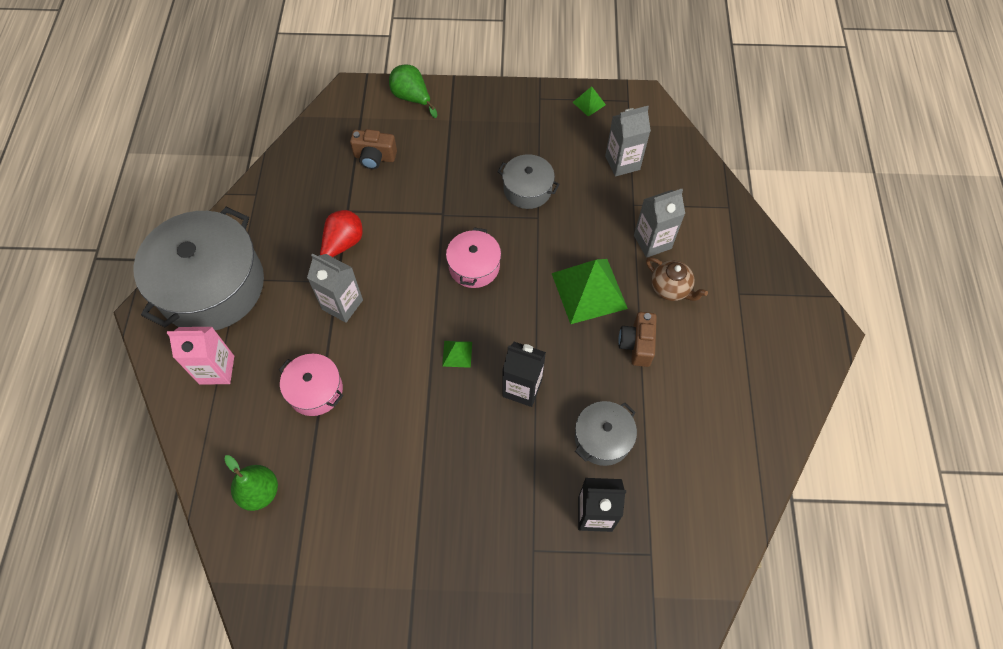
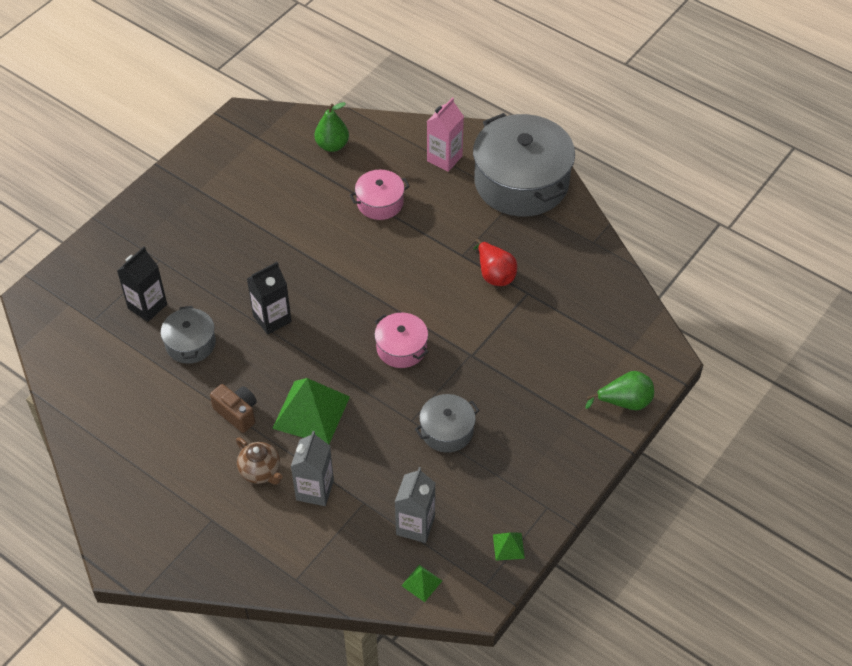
camera: 125 degrees right, 10 degrees down
(342, 304) = (438, 249): grey carton -> none
(374, 157) = (572, 338): brown camera -> none
(457, 353) = (335, 296): green pyramid -> green pyramid (421, 583)
(670, 289) = (261, 471): brown teapot -> brown teapot turned 120 degrees counterclockwise

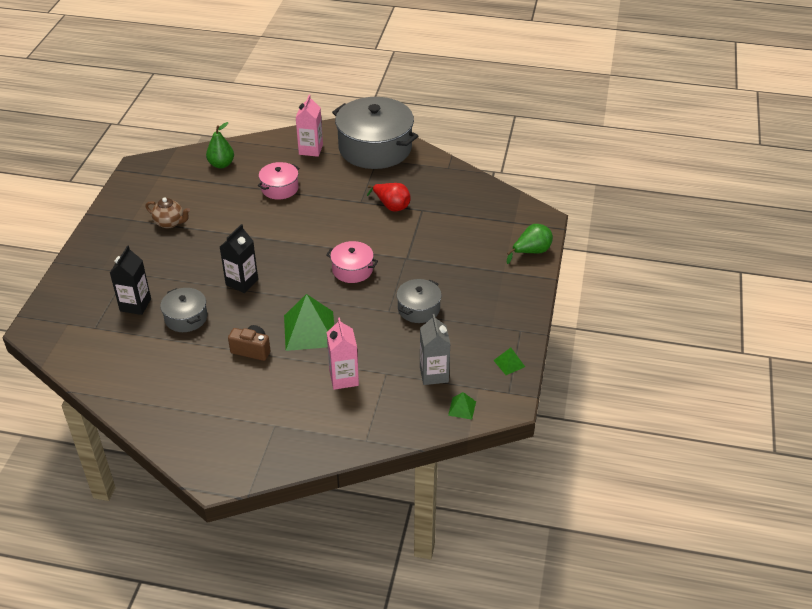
camera: 25 degrees left, 10 degrees down
(261, 471) = (294, 381): brown teapot -> brown teapot (170, 223)
(315, 490) = (344, 378): grey carton -> pink carton

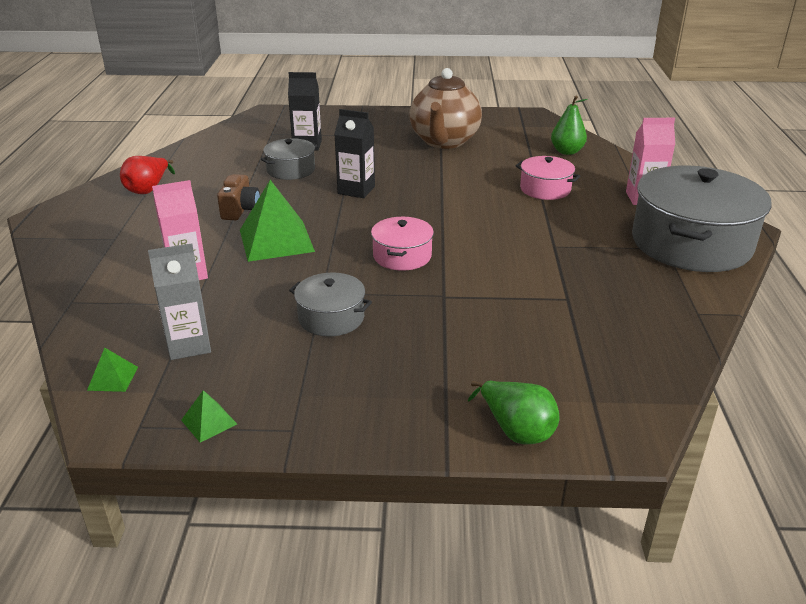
camera: 80 degrees right, 10 degrees down
(170, 223) = (444, 141): brown teapot -> brown teapot, size x2.00
(391, 206) = (560, 271): red pear -> red pear (148, 189)

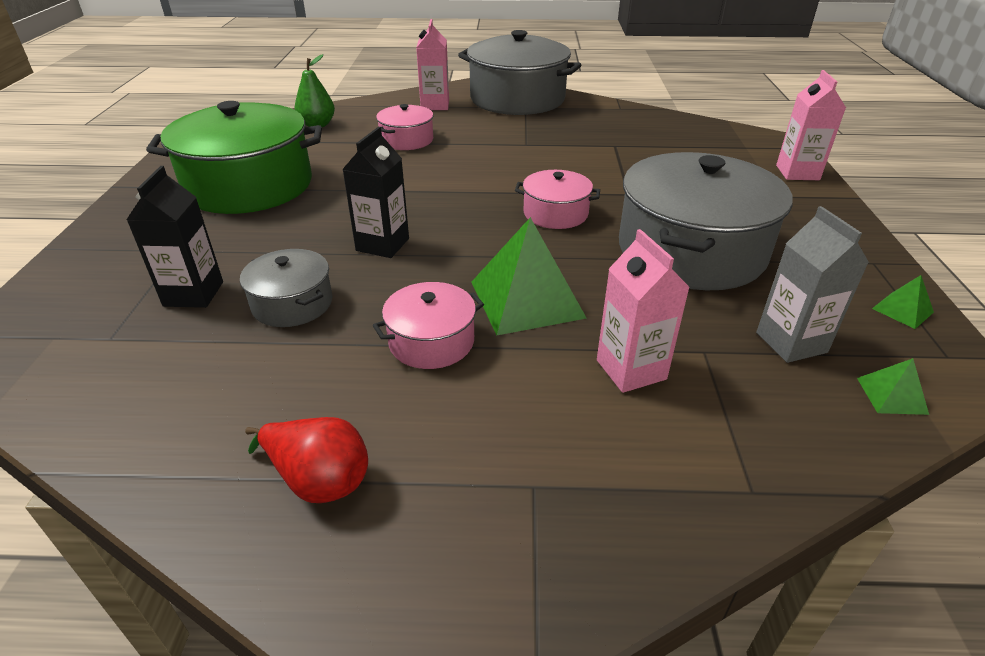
camera: 90 degrees left, 5 degrees up
(240, 210) = (431, 341): brown camera -> pink pot
(331, 318) = (691, 251): grey pot -> grey pot, size x2.05
(444, 141) = (249, 186): brown teapot -> green pot
(516, 430) = (797, 173): green pear -> pink carton

